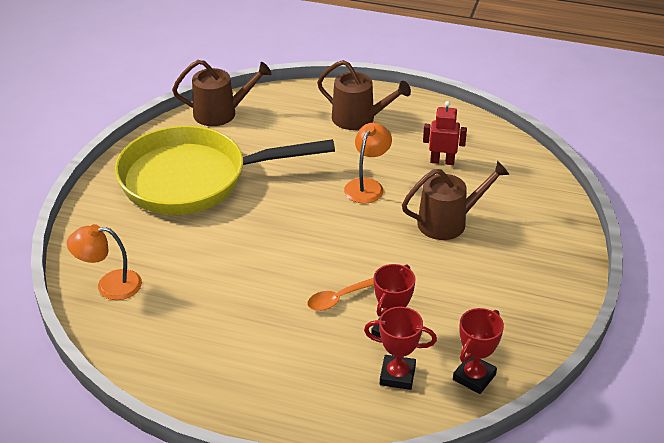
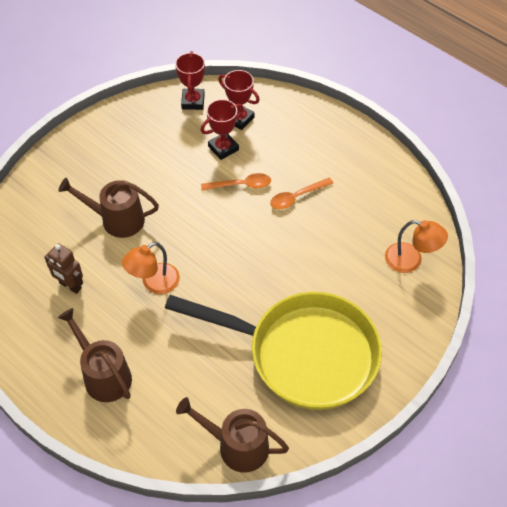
camera: 155 degrees left, 15 degrees up
(269, 306) = (296, 197): none -> orange spoon
(442, 161) = (70, 286): red robot -> brown robot
(474, 377) = (193, 101): red trophy -> red trophy turned 60 degrees counterclockwise

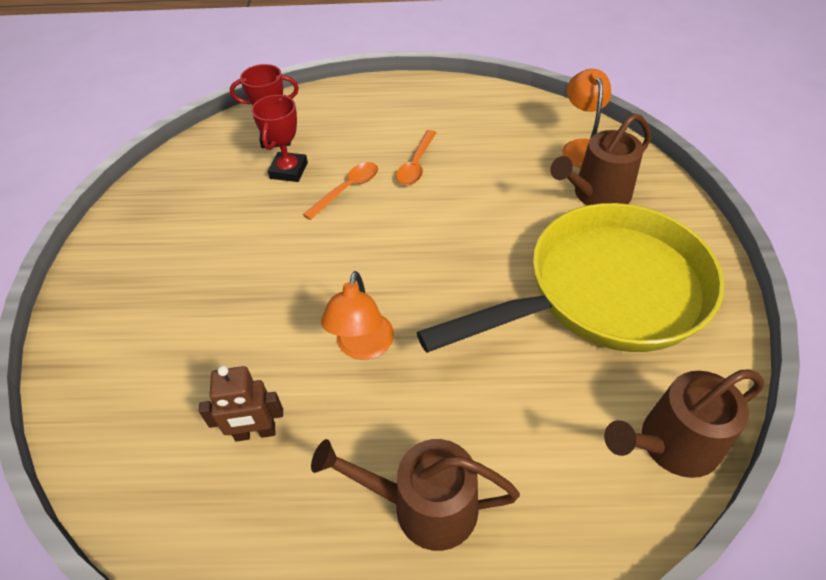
camera: 40 degrees left, 5 degrees down
(117, 220) = (239, 313): brown watering can -> brown watering can (597, 195)
(193, 101) = (207, 152): red trophy -> none
(411, 260) = (582, 147): orange lamp -> orange lamp turned 75 degrees counterclockwise

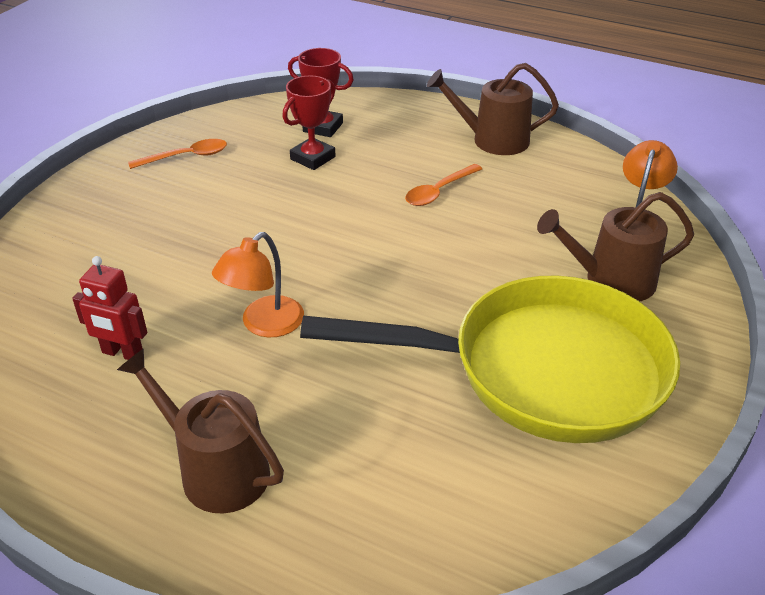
camera: 25 degrees right, 10 degrees down
(255, 433) = (122, 353): brown robot -> red robot
(348, 189) = (355, 191): orange spoon -> orange spoon (187, 157)
(672, 444) = (497, 529): brown watering can -> brown watering can (493, 140)

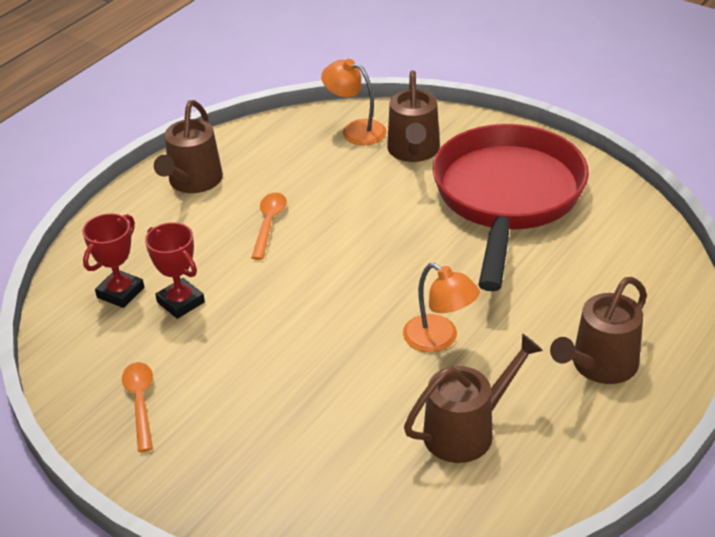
camera: 80 degrees left, 0 degrees up
(122, 353) = (466, 431): red robot -> brown watering can
(438, 192) = (269, 223): orange spoon -> orange spoon turned 135 degrees counterclockwise
(541, 371) = (507, 198): yellow pan -> red pan

